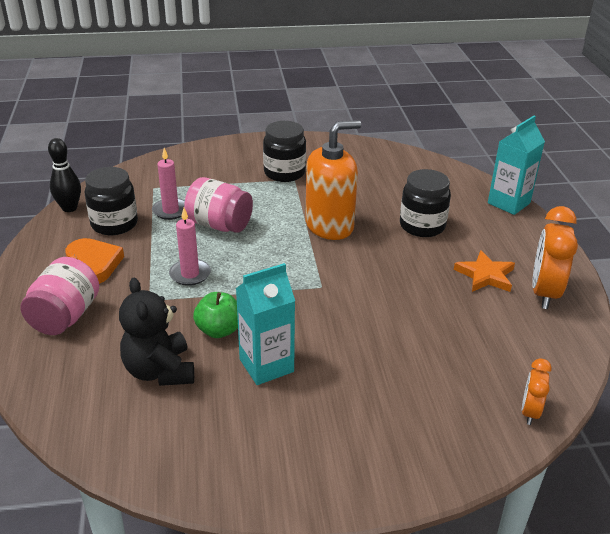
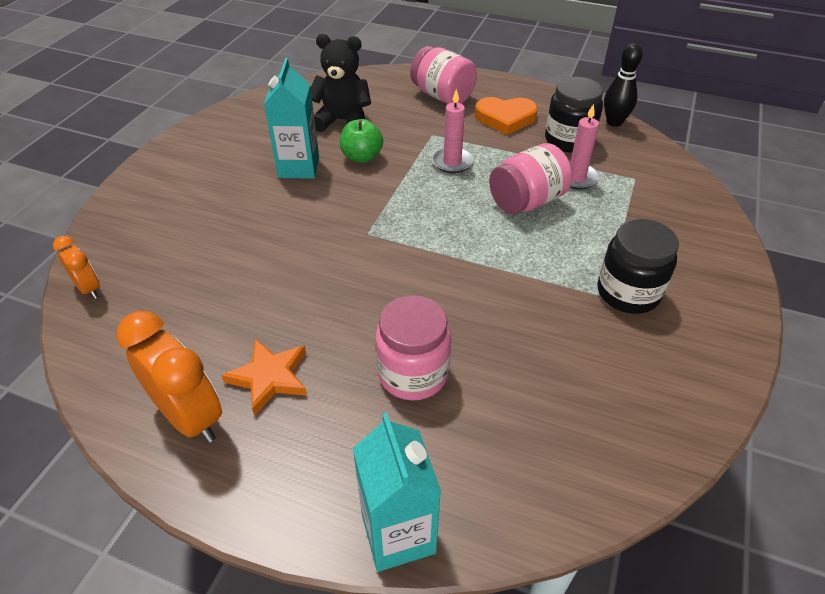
camera: 120 degrees right, 10 degrees up
(329, 226) = (471, 283): orange soap dispenser -> none
(422, 226) = (413, 373): black jar -> pink jar

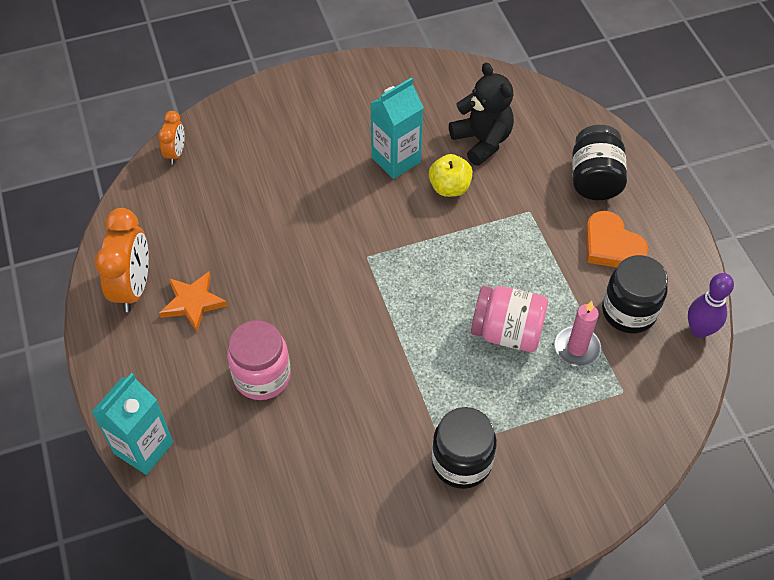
camera: 50 degrees right, 10 degrees up
(362, 157) = (449, 187): green apple -> yellow apple
(442, 96) = (594, 179): pink jar -> black jar
(452, 162) = (506, 250): pink candle -> none
(614, 122) = (699, 330): black bowling pin -> purple bowling pin

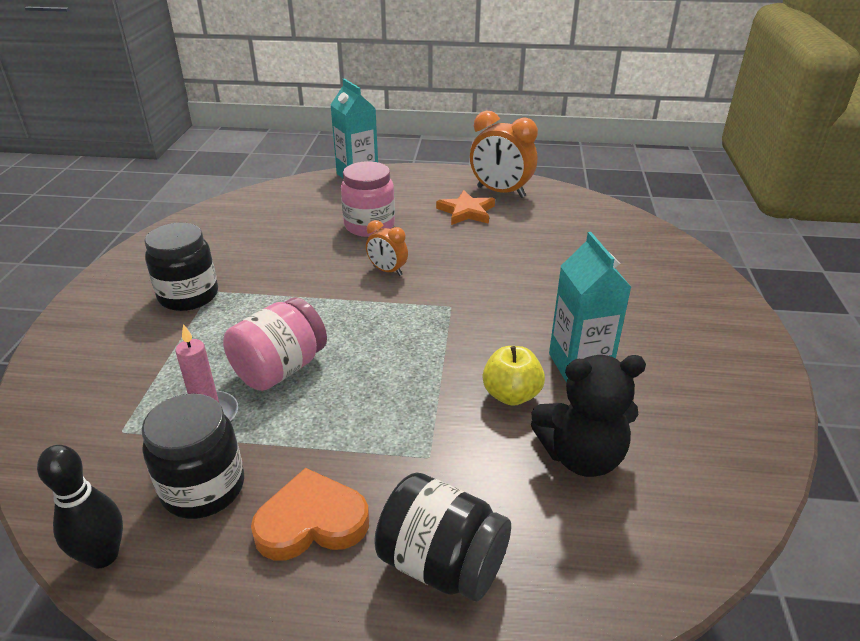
camera: 115 degrees right, 20 degrees down
(176, 153) = (648, 233): orange clock -> orange clock (387, 271)
(699, 330) = (103, 555): purple bowling pin -> black bowling pin

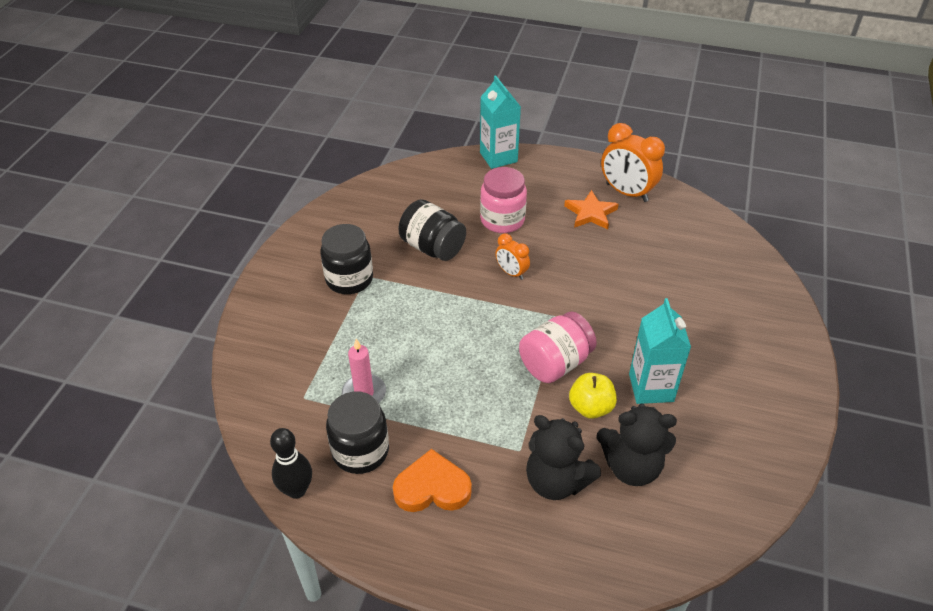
camera: 10 degrees right, 10 degrees up
(280, 369) = (418, 359): pink jar -> pink jar (555, 363)
(442, 563) = (516, 530): black jar -> black jar (432, 247)
(486, 488) = (556, 481): none -> black teddy bear

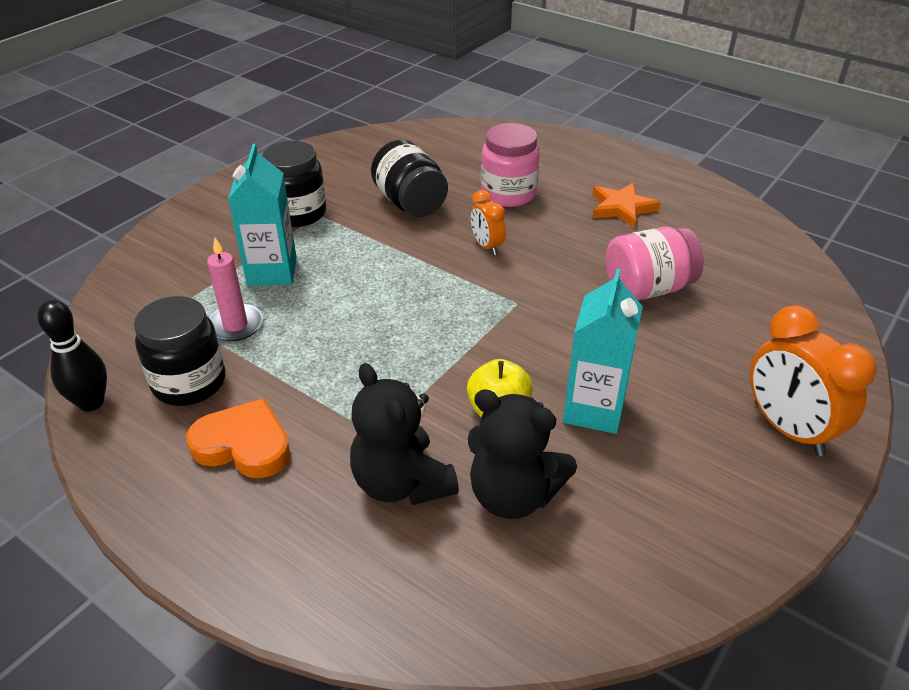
camera: 20 degrees right, 5 degrees down
(498, 157) = (541, 135): turquoise carton -> turquoise carton (272, 272)
(555, 363) = (482, 351): pink jar -> pink jar (647, 289)
(626, 192) = (680, 196): orange clock -> orange clock (788, 429)

